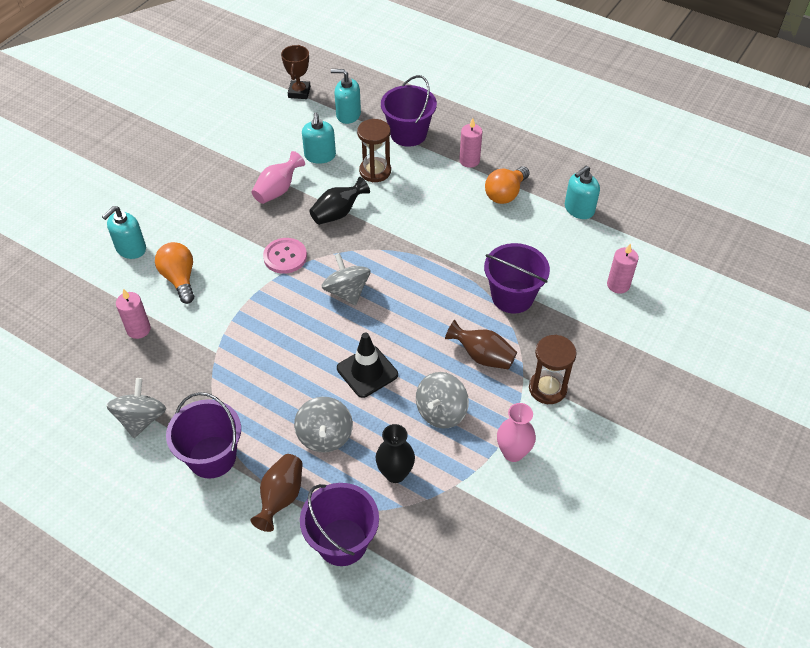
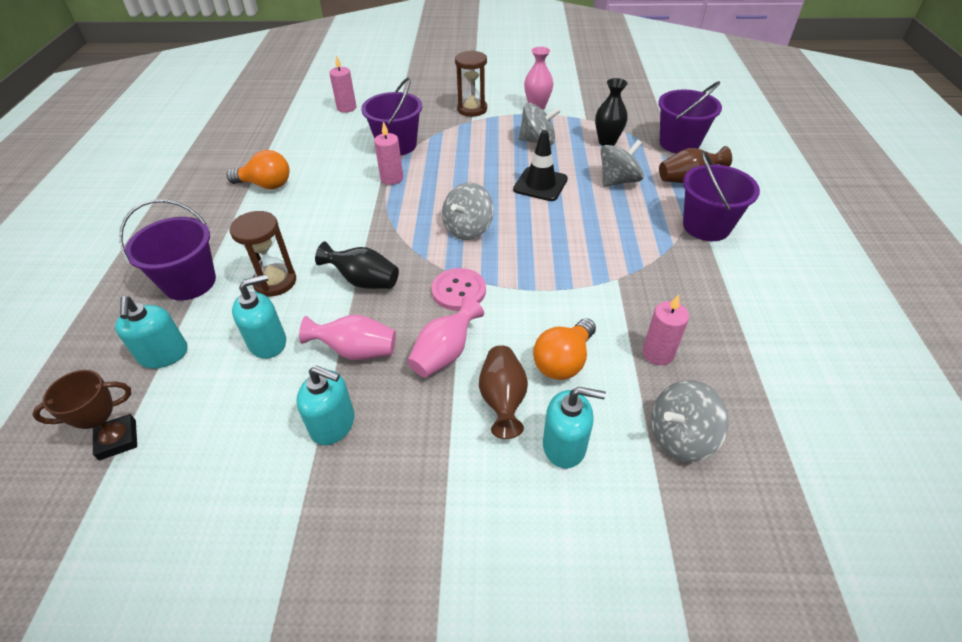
camera: 120 degrees left, 5 degrees down
(141, 419) = (734, 287): grey spinning top -> grey spinning top (680, 437)
(239, 227) = (445, 353): none -> pink vase
(469, 161) = (223, 222): pink candle -> pink candle (392, 178)
(482, 356) = (470, 140): brown vase -> brown vase (503, 400)
(579, 209) = (266, 143): turquoise soap dispenser -> turquoise soap dispenser (333, 424)

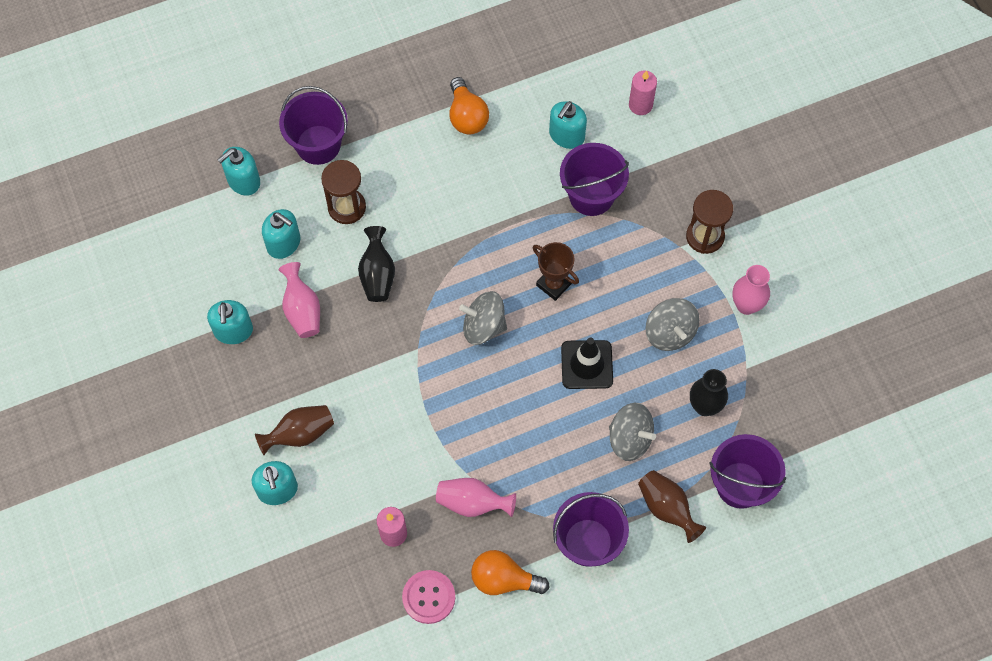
camera: 65 degrees right, 20 degrees up
(118, 439) = (169, 206): brown trophy -> brown trophy (554, 284)
(336, 143) = (566, 135): none -> turquoise soap dispenser
(392, 178) = (530, 221): pink candle -> none
(445, 353) = (326, 374): pink vase -> pink vase (472, 503)
(459, 291) = (399, 354): pink button -> pink button (428, 597)
(563, 361) = (355, 464): orange light bulb -> orange light bulb (504, 579)
(680, 437) = (316, 567): grey spinning top -> none

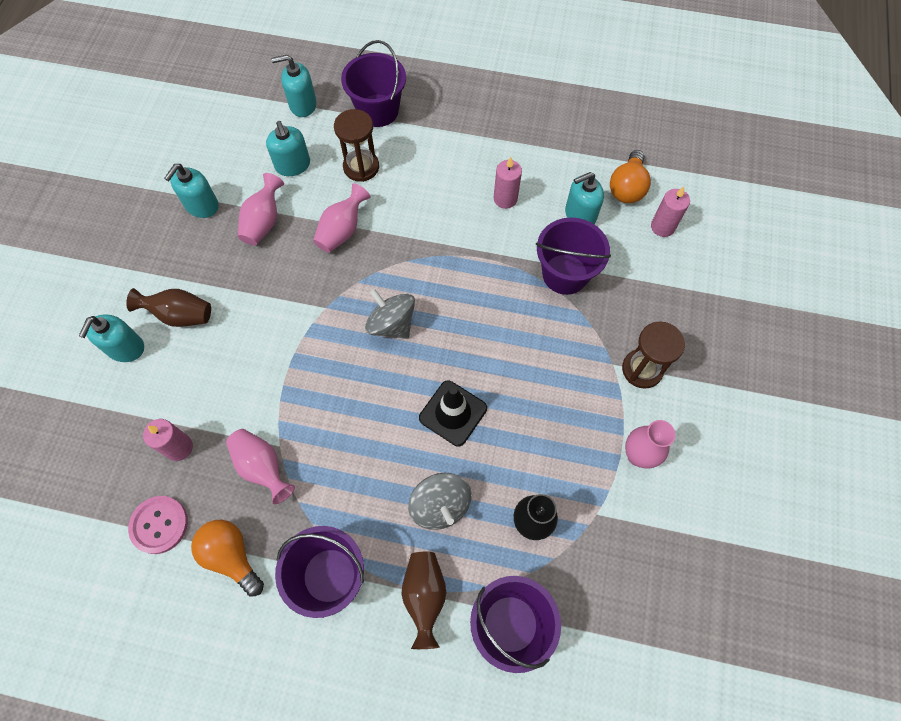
camera: 35 degrees right, 0 degrees up
(377, 274) = (342, 230): black vase -> pink vase
(467, 116) = (509, 154): orange light bulb -> orange light bulb (627, 187)
(494, 159) = (505, 199): none -> pink candle
(554, 284) = (477, 327): brown trophy -> none
(670, 333) = (548, 434): grey spinning top -> none

